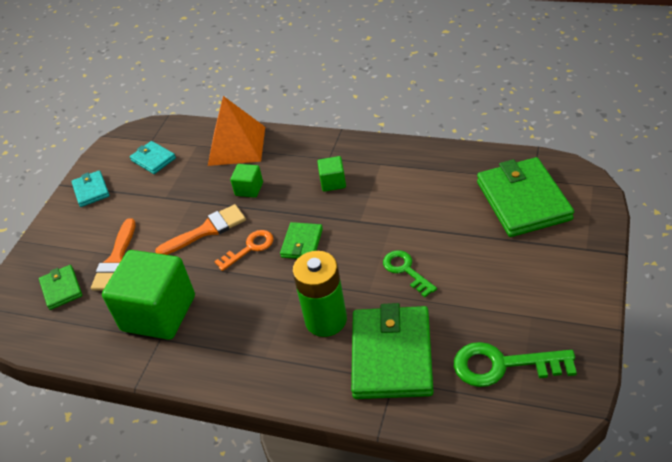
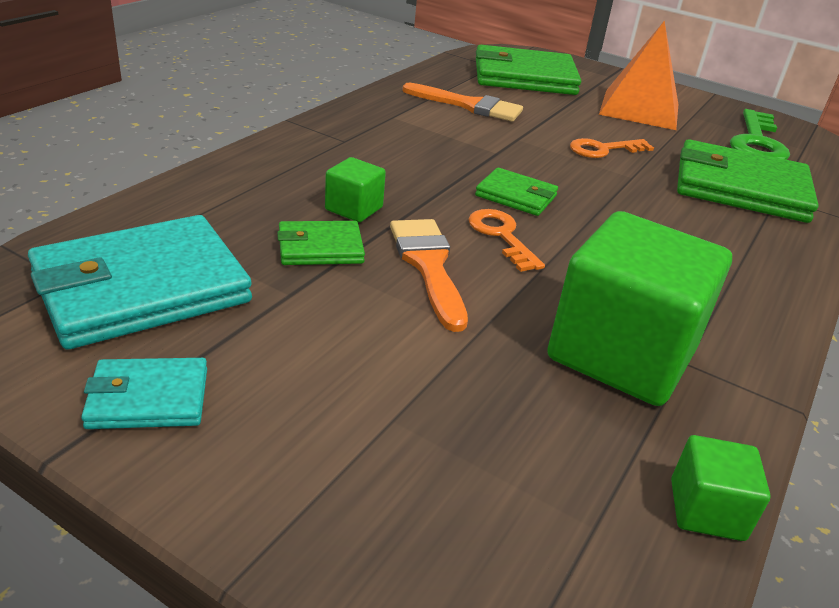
camera: 85 degrees left, 10 degrees down
(61, 289) = (494, 497): green wallet -> green wallet (320, 248)
(116, 260) = (442, 389): orange brush -> orange brush (468, 105)
(153, 159) = (142, 288): turquoise wallet -> turquoise wallet, size x1.98
(237, 145) = (220, 196): orange pyramid -> orange pyramid (639, 109)
(326, 320) = (674, 212): green battery -> none
(333, 182) = (402, 149): green cube -> green cube (706, 510)
(406, 270) = (603, 149): green key -> orange key

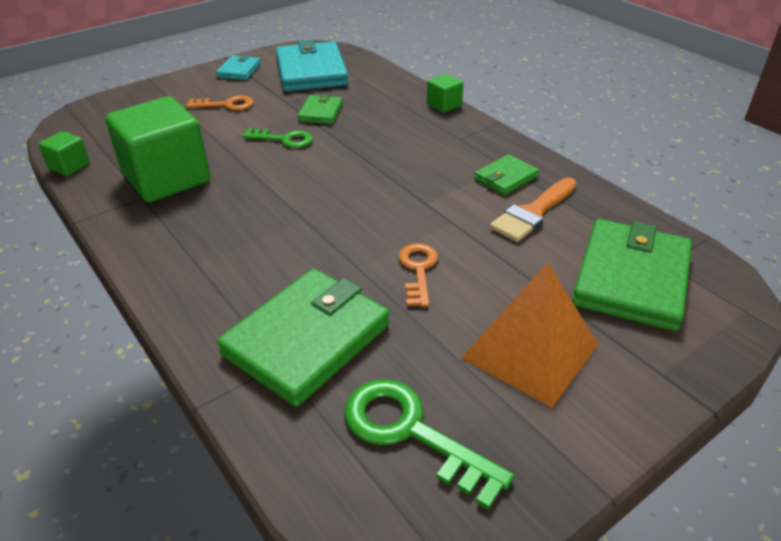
camera: 115 degrees right, 5 degrees up
(354, 209) = (358, 127): green cube -> green cube (444, 105)
(428, 266) = (284, 139): orange brush -> green key
(501, 236) = (300, 171): orange key -> orange key (226, 105)
(516, 196) = (349, 191): green wallet -> green wallet (506, 178)

